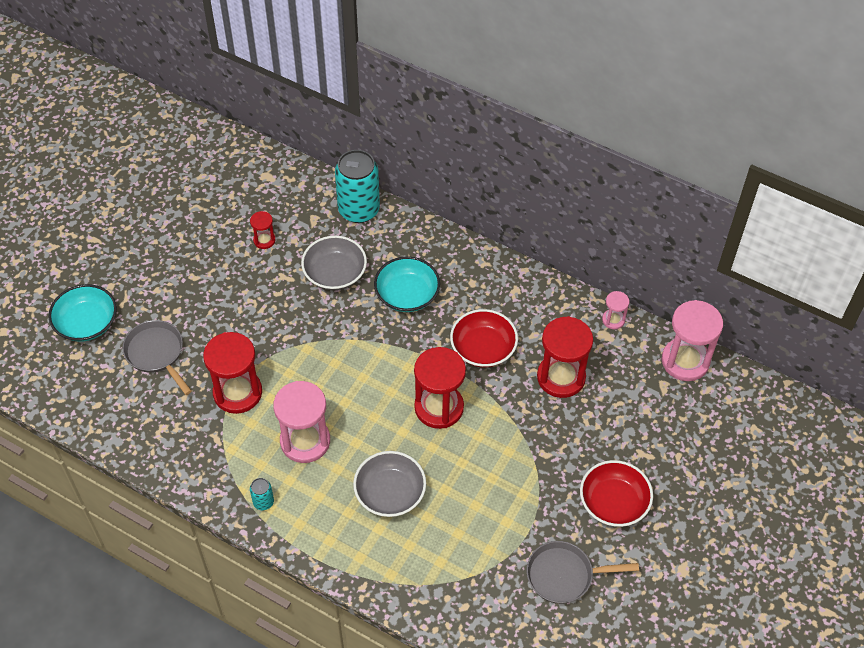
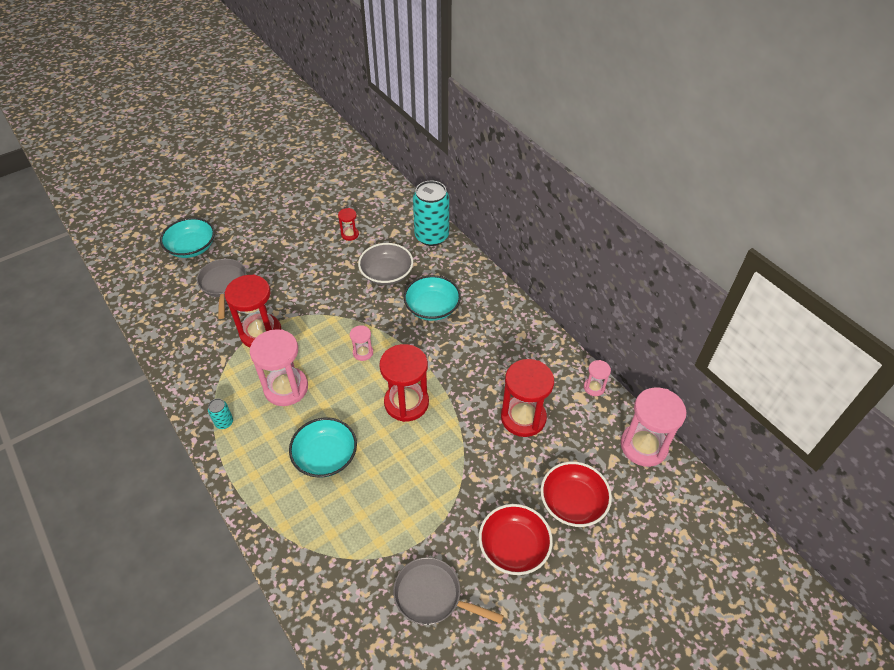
camera: 25 degrees right, 5 degrees down
(363, 372) = (363, 352): none -> pink hourglass
(390, 493) = (325, 456): grey bowl -> turquoise bowl
(483, 348) = (469, 370): red bowl -> red bowl (573, 502)

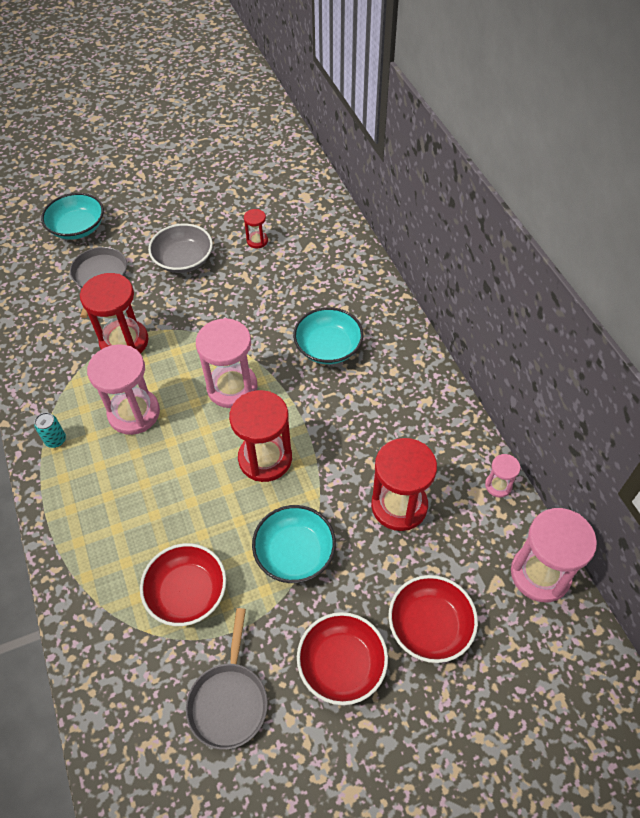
camera: 15 degrees right, 5 degrees up
(325, 456) = (155, 504): turquoise bowl -> turquoise bowl (295, 553)
(363, 352) = (232, 387): pink hourglass -> pink hourglass, size x2.06
(373, 520) = (187, 592): none -> red bowl
(386, 274) = (286, 296): grey bowl -> grey bowl (183, 260)
(431, 236) = (352, 259): turquoise can -> none
(432, 595) = (229, 700): grey pan -> grey pan turned 120 degrees counterclockwise

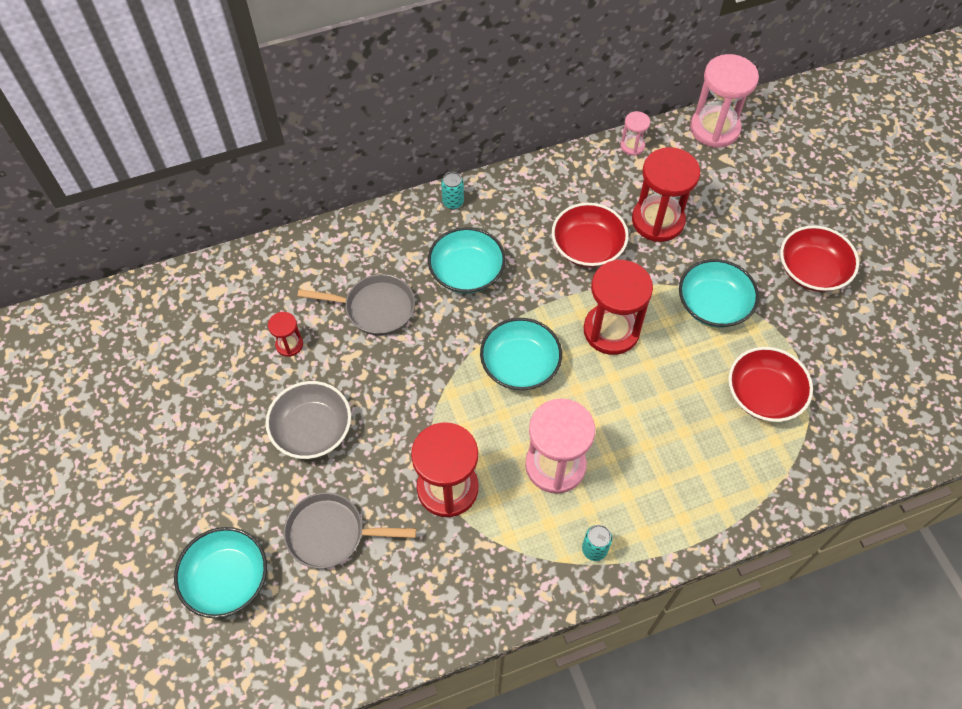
camera: 90 degrees left, 5 degrees up
(229, 700) = (857, 354): grey pan -> grey pan (375, 308)
(232, 387) = (520, 365): pink hourglass -> turquoise bowl
(405, 335) = (453, 202): none -> turquoise can
(430, 626) = (769, 207): red bowl -> red bowl (587, 247)

